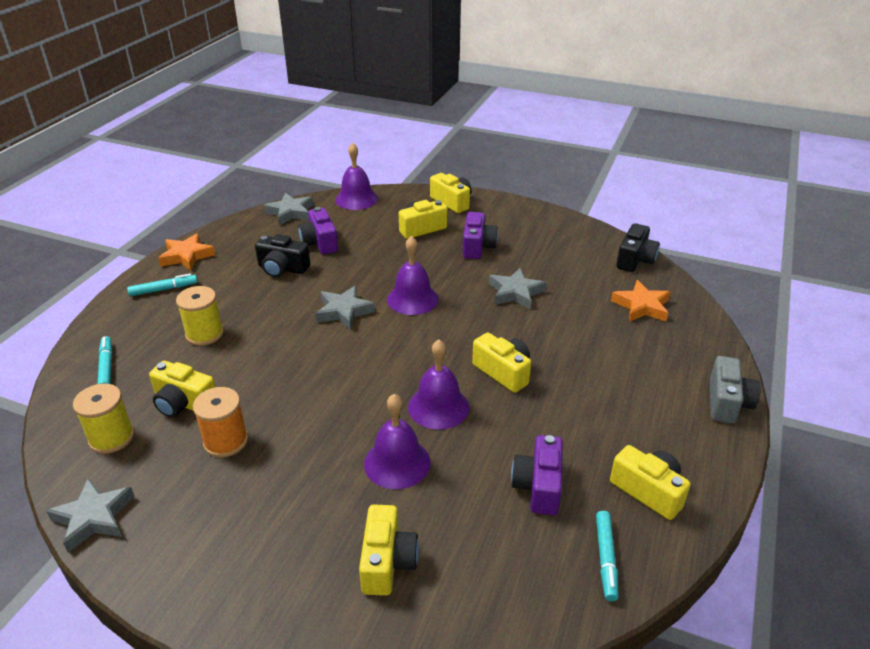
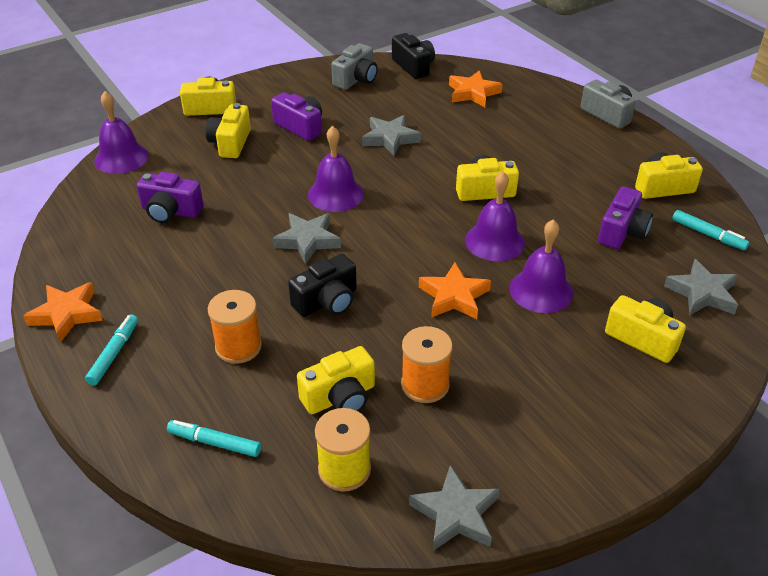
camera: 55 degrees left, 5 degrees up
(204, 334) = (238, 347): yellow spool -> orange spool
(282, 268) = (185, 253): black camera -> black camera (327, 301)
(290, 212) = (84, 209): grey star -> grey star (702, 293)
(343, 413) = (454, 296): none -> orange star
(538, 486) = (622, 232): purple camera -> purple camera turned 105 degrees counterclockwise
(575, 242) = (356, 79): none -> grey camera

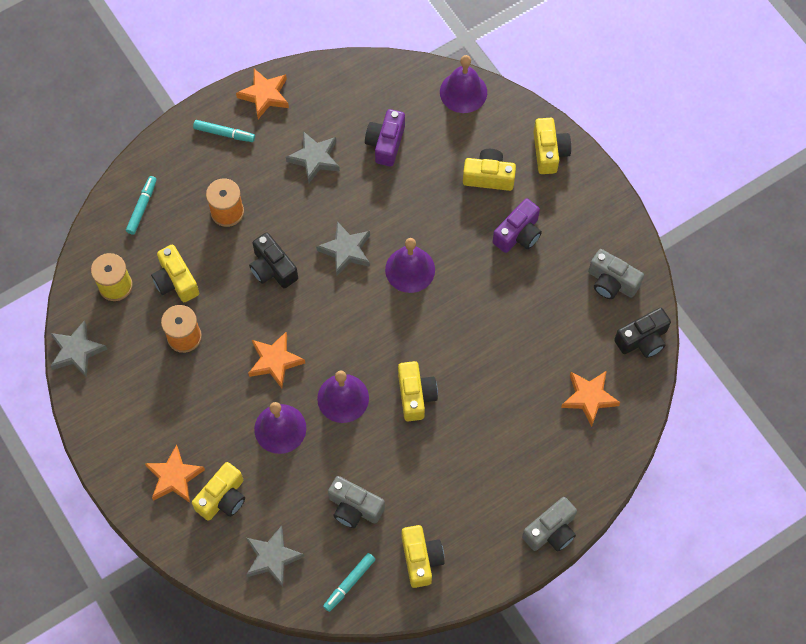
camera: 90 degrees right, 25 degrees up
(390, 139) = (499, 315): grey star -> grey star (314, 159)
(622, 232) = (354, 507): purple camera -> grey camera
(628, 387) = (174, 477): none -> orange star

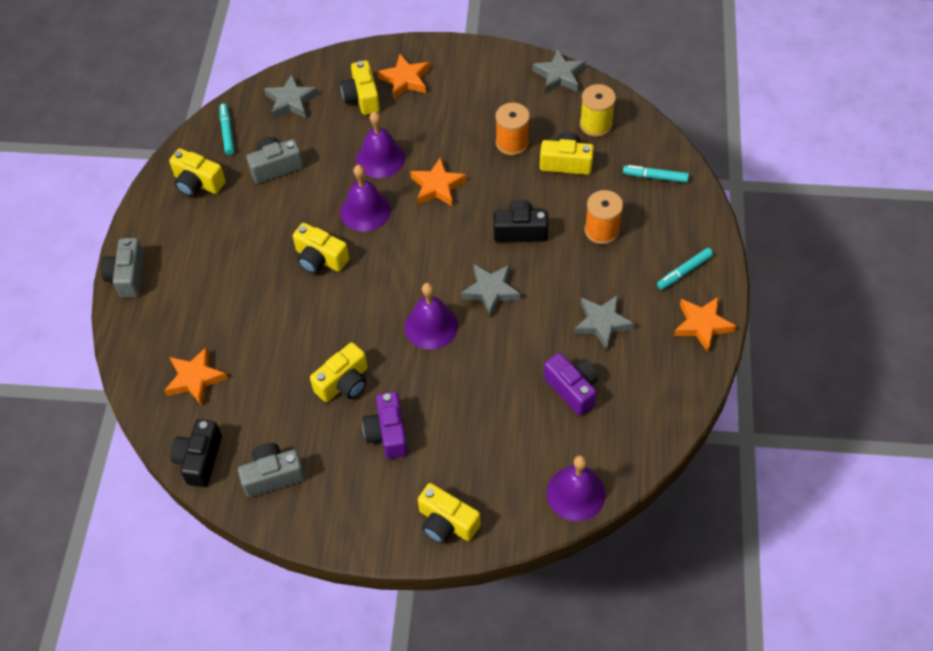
camera: 130 degrees right, 10 degrees down
(142, 207) = (655, 177): turquoise marker -> turquoise marker turned 135 degrees clockwise
(488, 176) = (466, 450): yellow camera -> yellow camera (344, 383)

